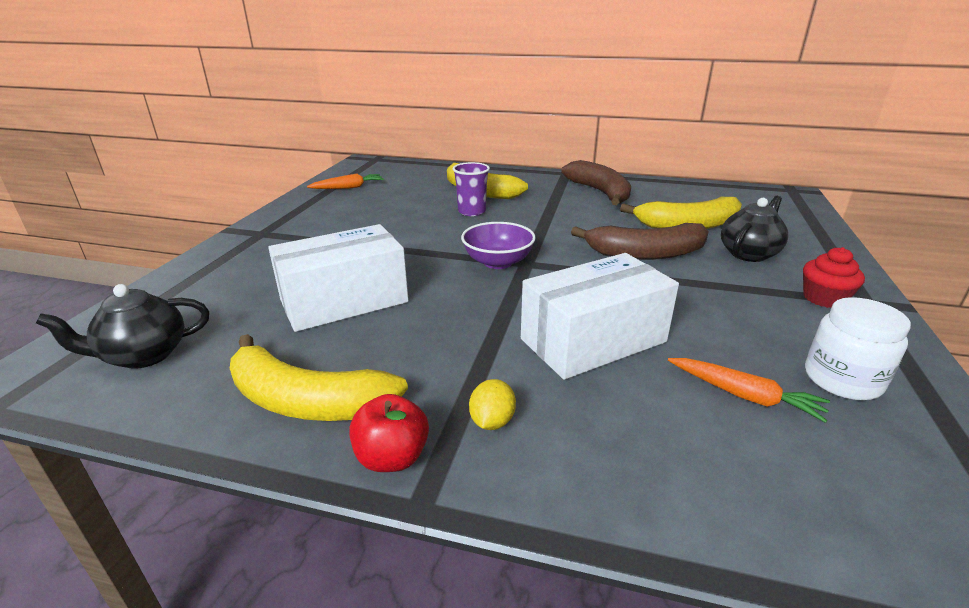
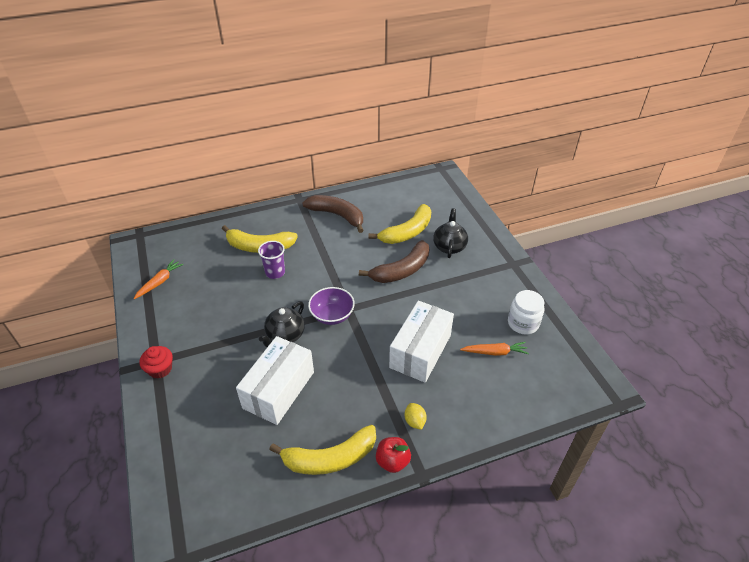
camera: 35 degrees left, 15 degrees up
(144, 355) = (215, 485): black teapot -> black teapot (285, 335)
(824, 298) = (496, 270): red cupcake -> red cupcake (160, 369)

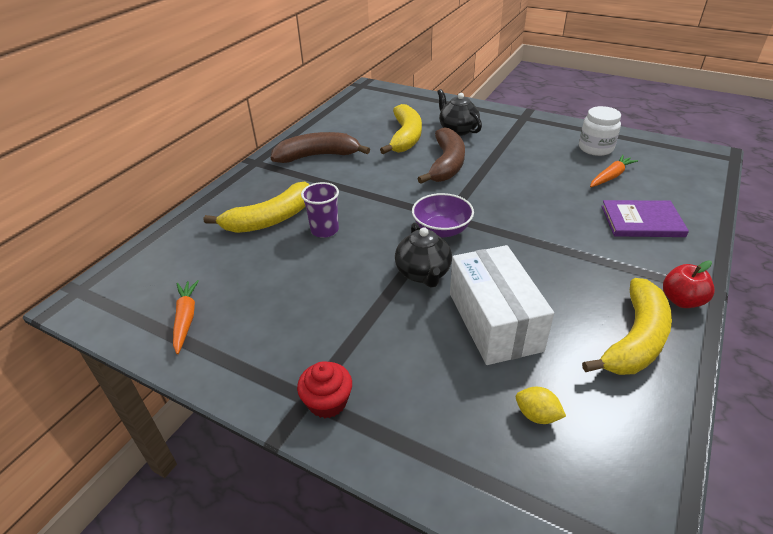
camera: 40 degrees left, 5 degrees down
(414, 421) = (643, 259): yellow lemon -> yellow lemon (537, 415)
(420, 351) = (560, 209): white box -> none
(458, 398) = (642, 221): none -> purple book

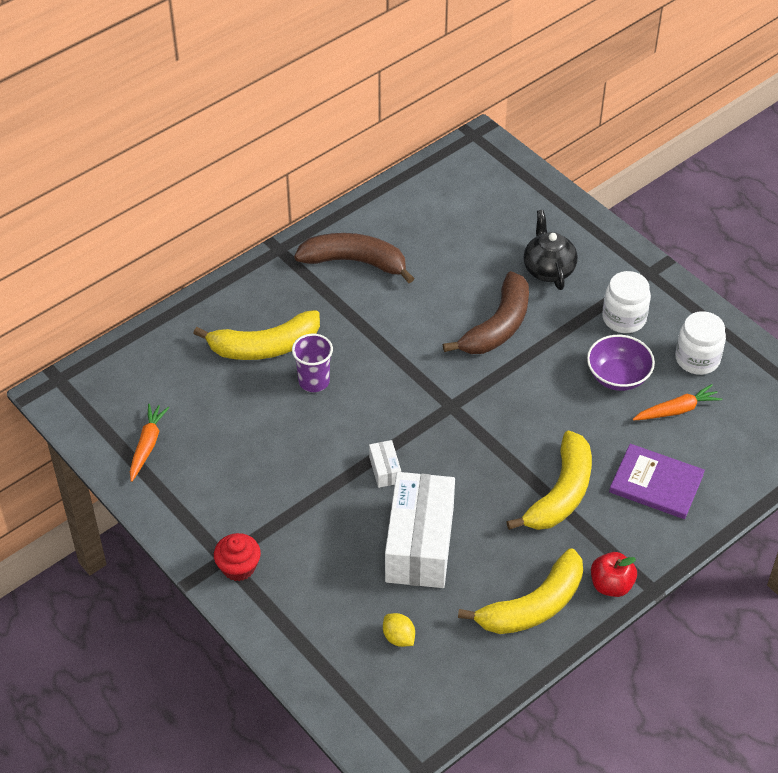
camera: 20 degrees right, 10 degrees up
(405, 137) = (476, 262): yellow banana -> yellow banana (561, 493)
(423, 273) = (385, 470): black teapot -> white box
(441, 230) = (434, 422): purple bowl -> purple bowl (618, 376)
(528, 140) = (624, 318): none -> white jar

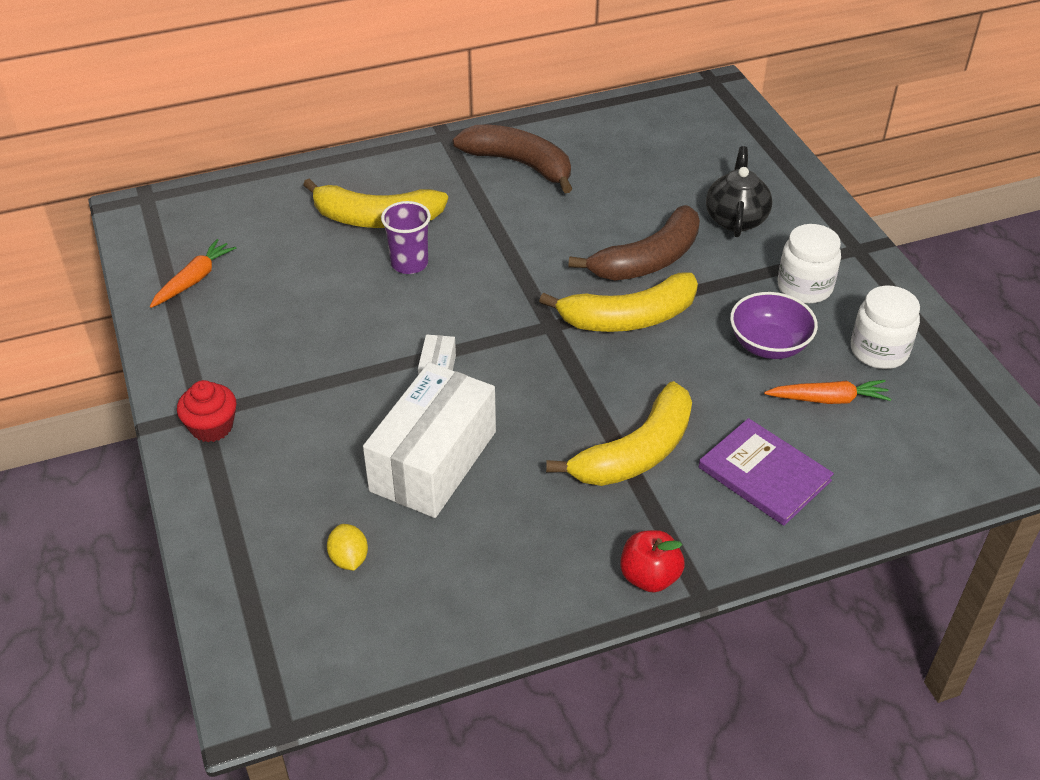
camera: 20 degrees right, 5 degrees down
(533, 606) = (536, 572): yellow banana -> yellow banana (628, 318)

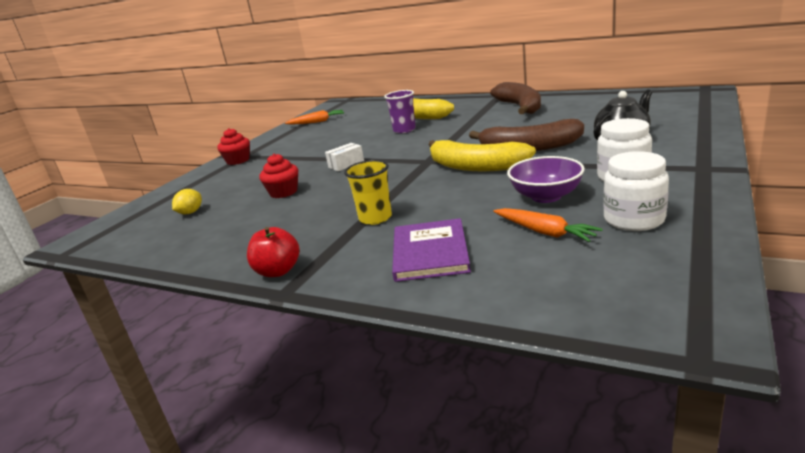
camera: 50 degrees right, 20 degrees down
(434, 461) = (283, 192): white box -> red cupcake
(636, 452) = (375, 218): yellow banana -> yellow cup

